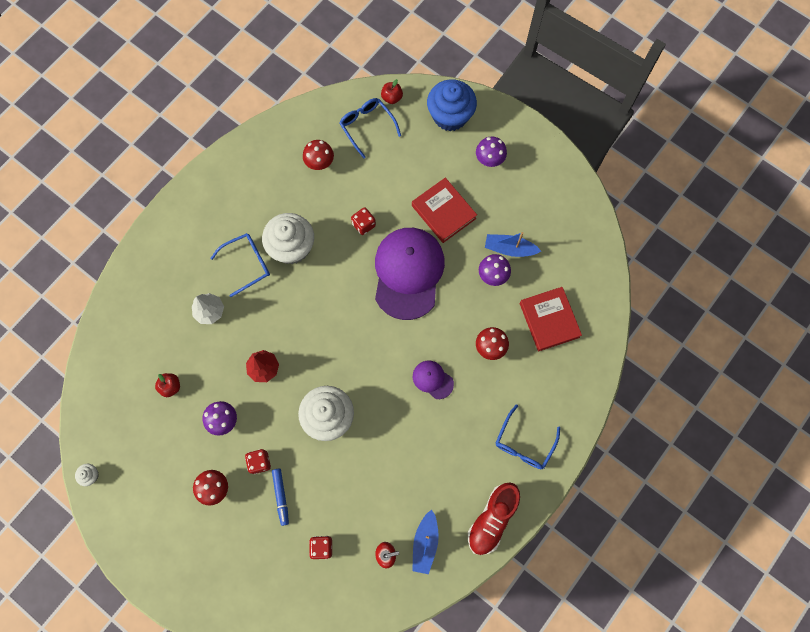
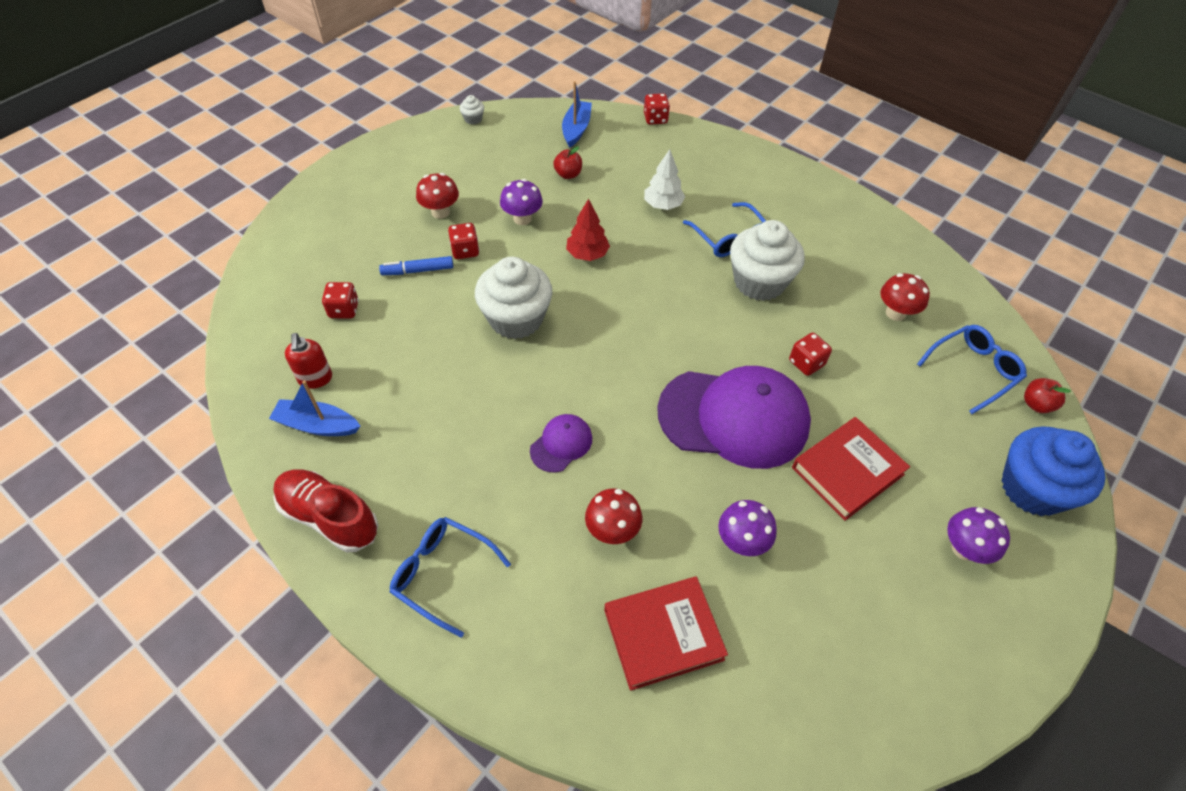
camera: 90 degrees right, 20 degrees down
(99, 314) = (655, 119): none -> red dice
(509, 249) = (795, 573): blue boat -> blue boat (576, 129)

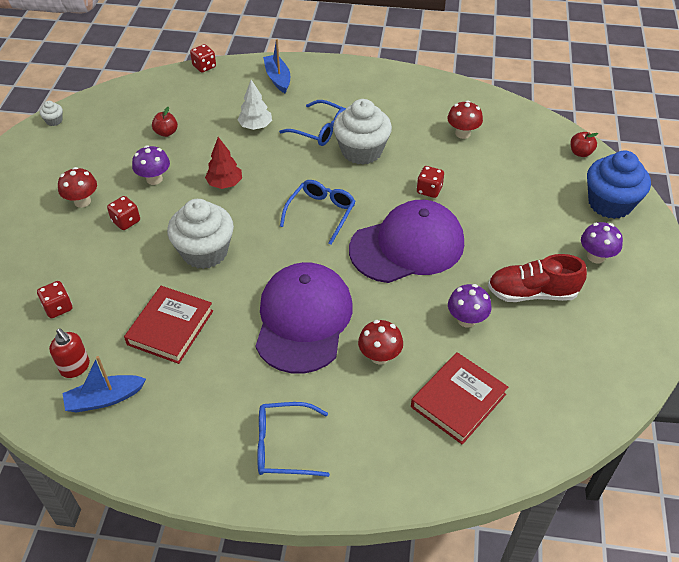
camera: 30 degrees left, 5 degrees down
(329, 517) = (167, 455): red shoe -> red shoe (532, 293)
(418, 270) = (98, 252): blue marker -> none
(561, 444) = (303, 319): purple cap -> purple cap, size x2.26
(576, 129) = (147, 97): blue boat -> blue boat (278, 78)
(847, 471) = (500, 245): red book -> red book (170, 327)
(974, 370) = (532, 148): blue glasses -> blue glasses (321, 213)

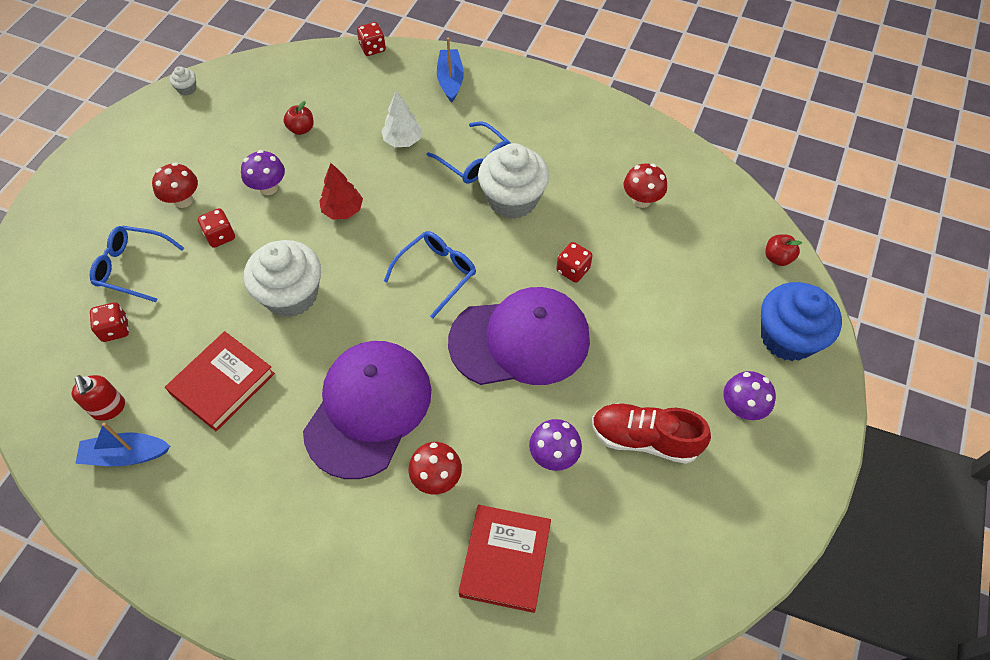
camera: 15 degrees right, 10 degrees up
(283, 446) = (291, 564): blue glasses -> blue glasses (132, 267)
(458, 400) = (505, 559): red book -> red book turned 45 degrees counterclockwise

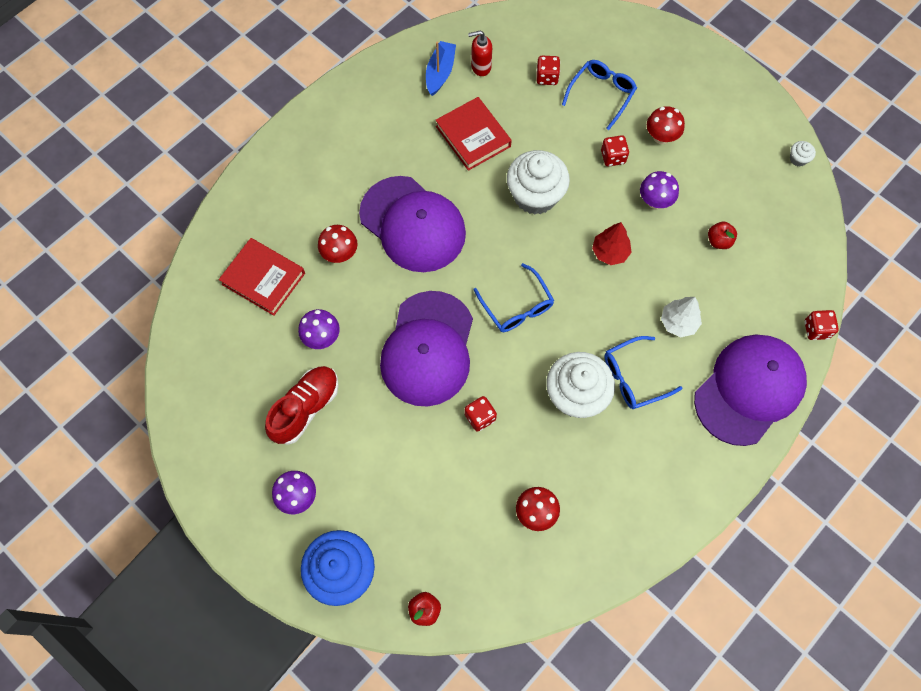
camera: 110 degrees right, 10 degrees up
(450, 80) = (749, 389): blue boat -> purple cap

